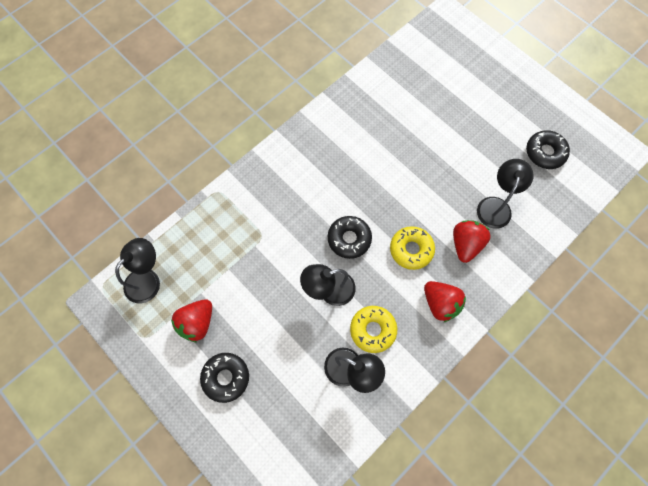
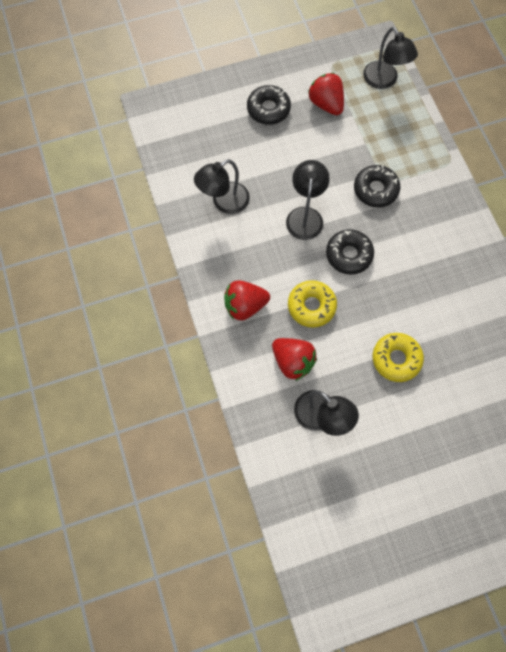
camera: 115 degrees right, 0 degrees up
(373, 330) = (250, 236): yellow donut -> yellow donut (396, 359)
(545, 153) = (362, 514): black donut -> black donut (375, 190)

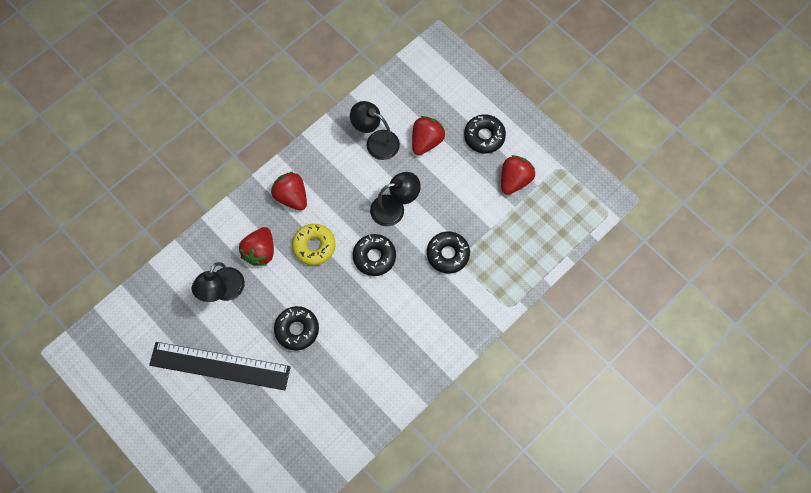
camera: 65 degrees right, 0 degrees up
(247, 159) = (426, 141): none -> red strawberry
(384, 81) = (566, 218): black lamp -> none
(396, 359) = (297, 329): yellow donut -> black donut
(405, 453) = (220, 366): none -> black ruler

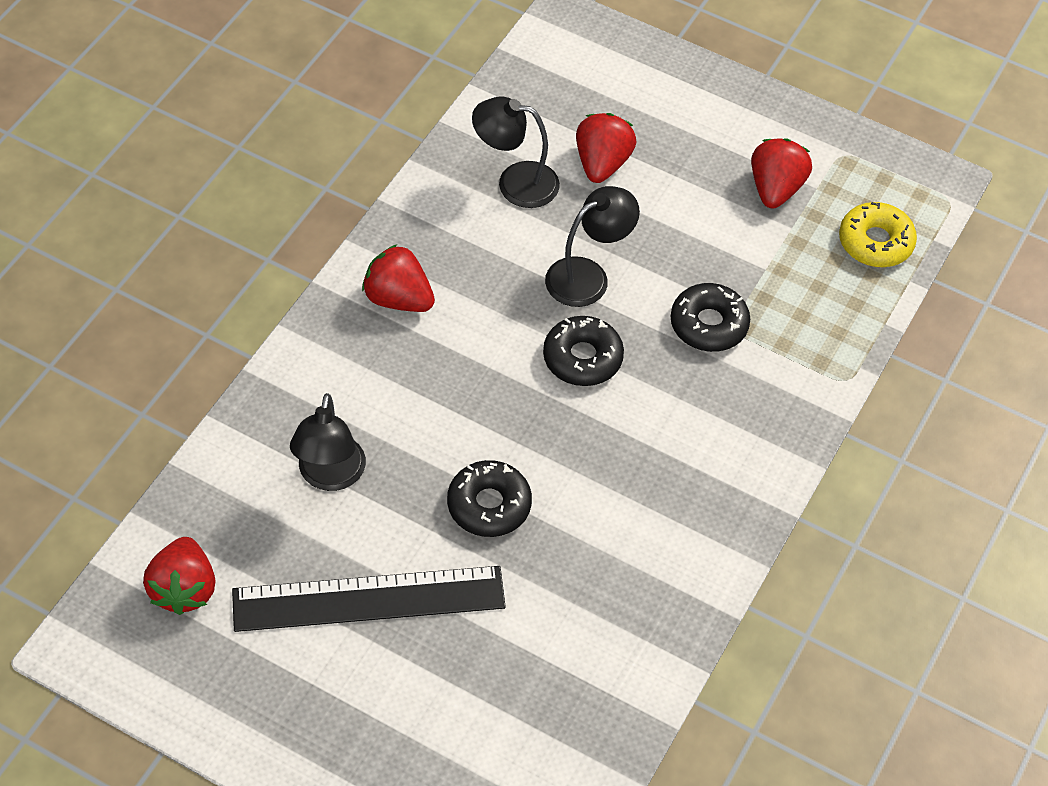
camera: 20 degrees left, 15 degrees down
(260, 251) = (374, 397): red strawberry -> red strawberry (184, 589)
(314, 246) = (469, 366): yellow donut -> yellow donut (875, 242)
(484, 136) = (697, 136): black donut -> none

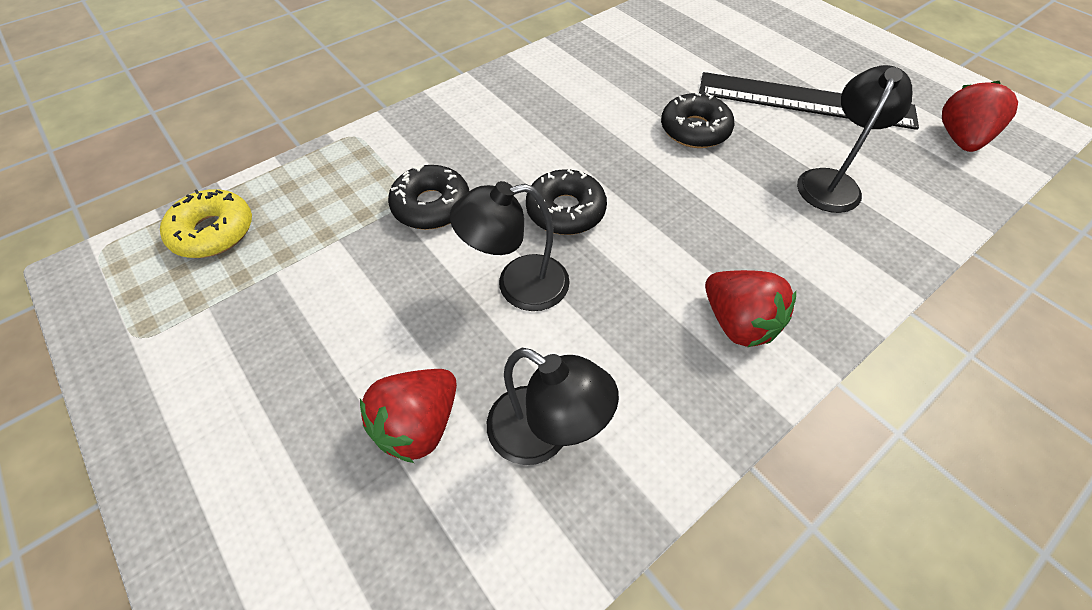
camera: 155 degrees left, 0 degrees up
(775, 189) = (250, 320): red strawberry -> none

